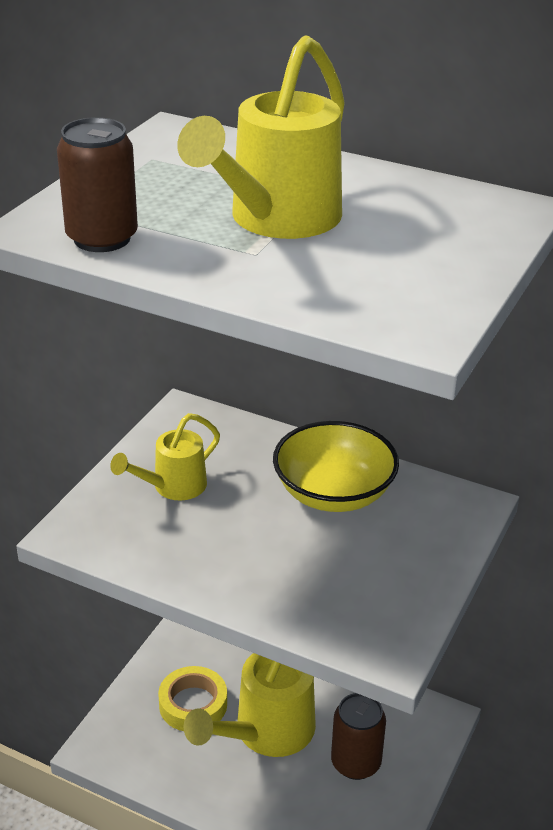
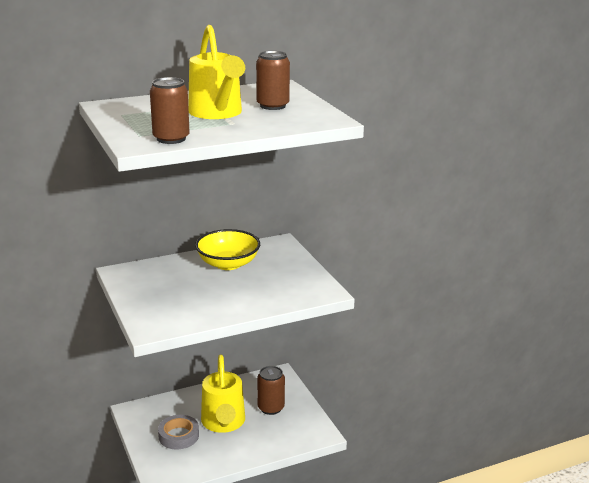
camera: 50 degrees left, 10 degrees down
(173, 487) = (163, 294): yellow watering can -> none
(193, 704) = (178, 436): yellow tape -> grey tape
(397, 246) = (272, 106): none -> brown can

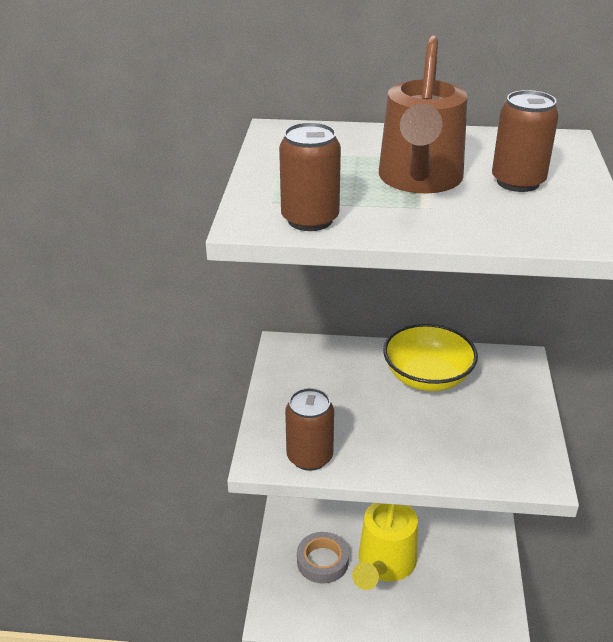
camera: 30 degrees right, 10 degrees up
(217, 113) = (419, 180): yellow watering can -> brown watering can
(271, 408) = (455, 565): brown can -> brown can (309, 457)

